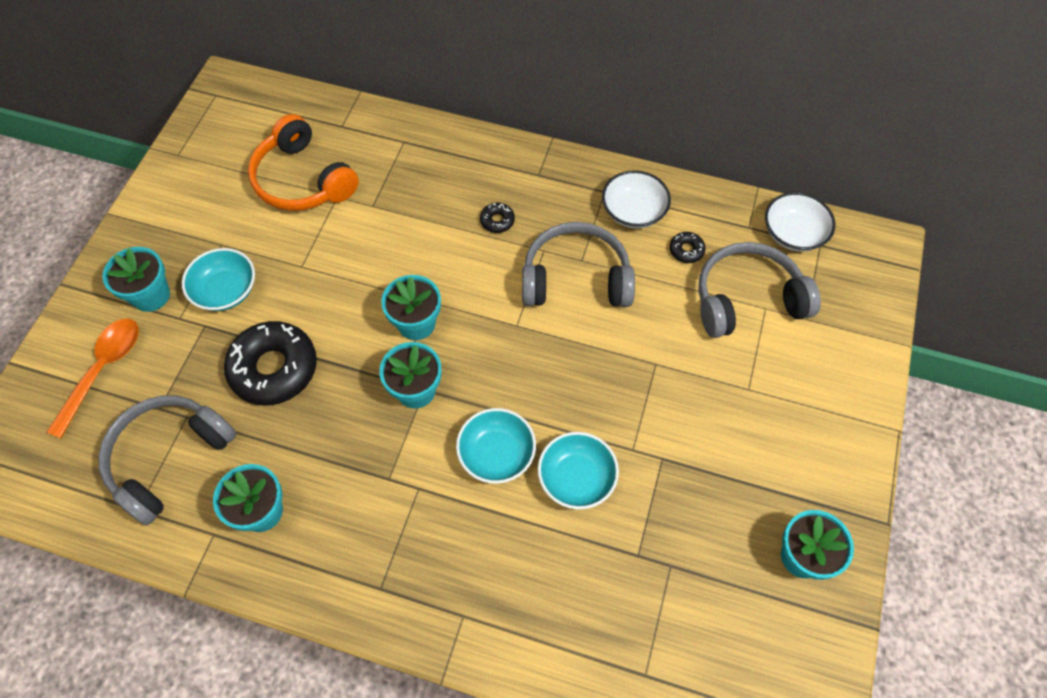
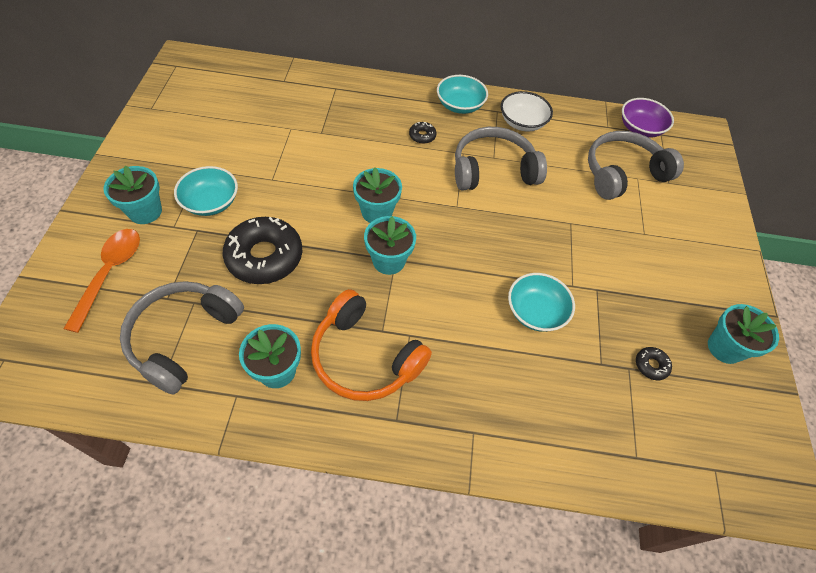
camera: 15 degrees left, 5 degrees down
(303, 180) = (260, 119): orange headphones -> orange headphones (364, 357)
(496, 454) = (467, 301): turquoise bowl -> turquoise bowl (460, 105)
(686, 250) = (568, 145): black donut -> black donut (651, 365)
(793, 233) = (640, 128): white bowl -> purple bowl

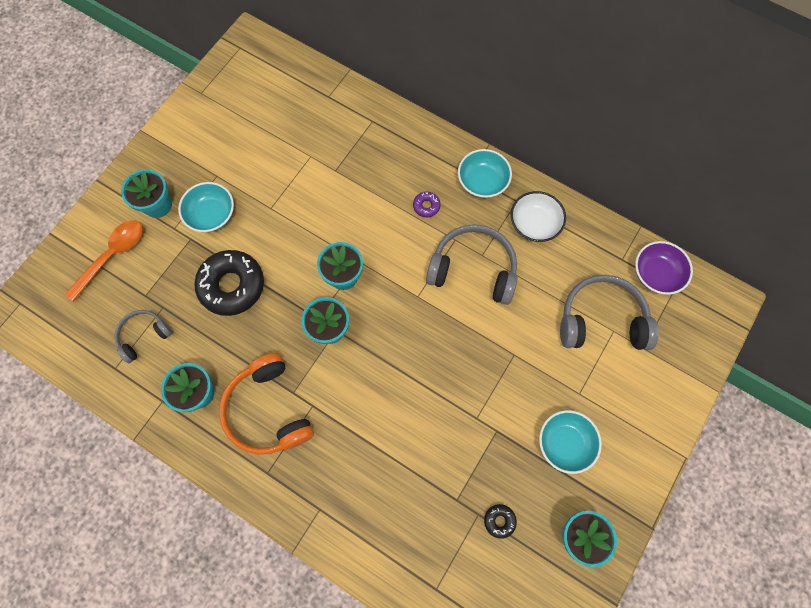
camera: 30 degrees right, 15 degrees up
(183, 337) = (144, 336): grey headphones -> grey headphones, size x0.58
(422, 136) = (426, 206): black donut -> purple donut
(535, 311) = (428, 429): turquoise bowl -> turquoise bowl (565, 443)

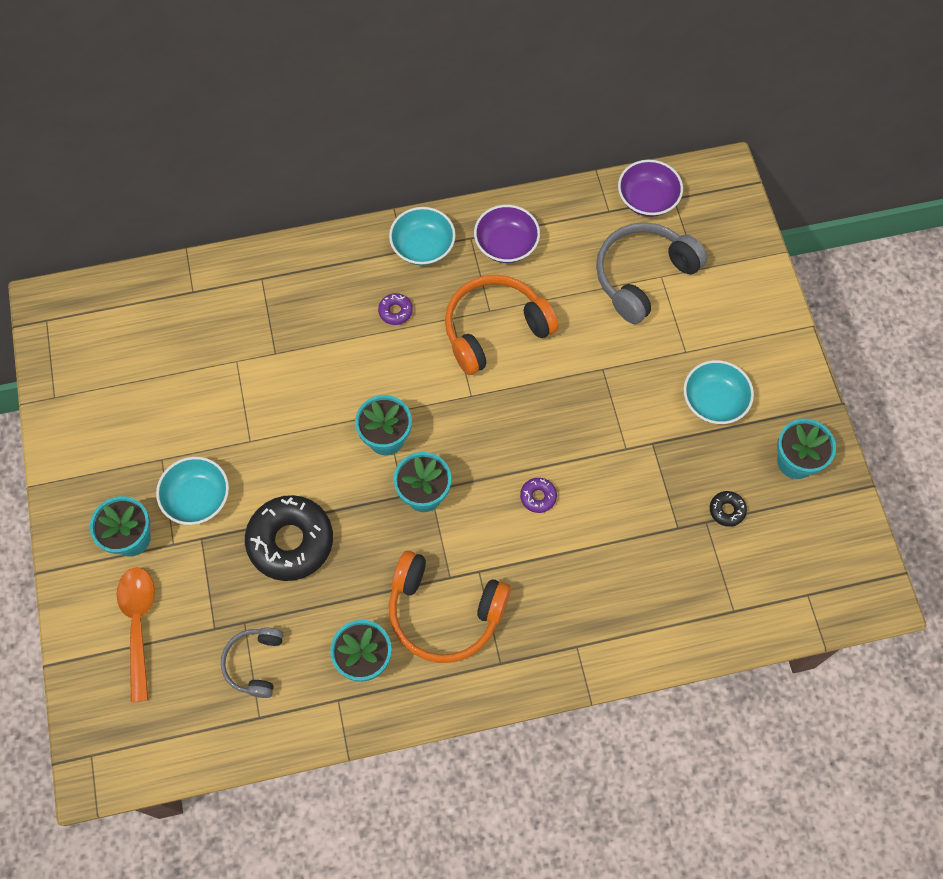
camera: 45 degrees left, 5 degrees down
(392, 395) = (538, 497): none -> purple donut
(473, 269) = (494, 329): grey headphones -> orange headphones
(534, 224) = (506, 244): white bowl -> purple bowl

